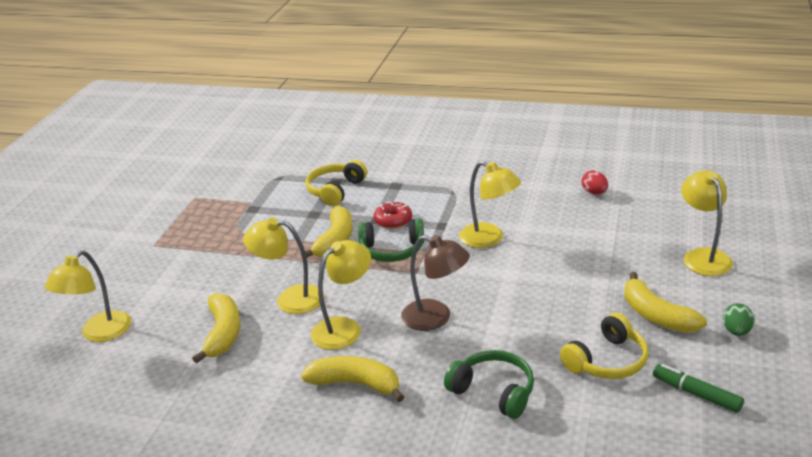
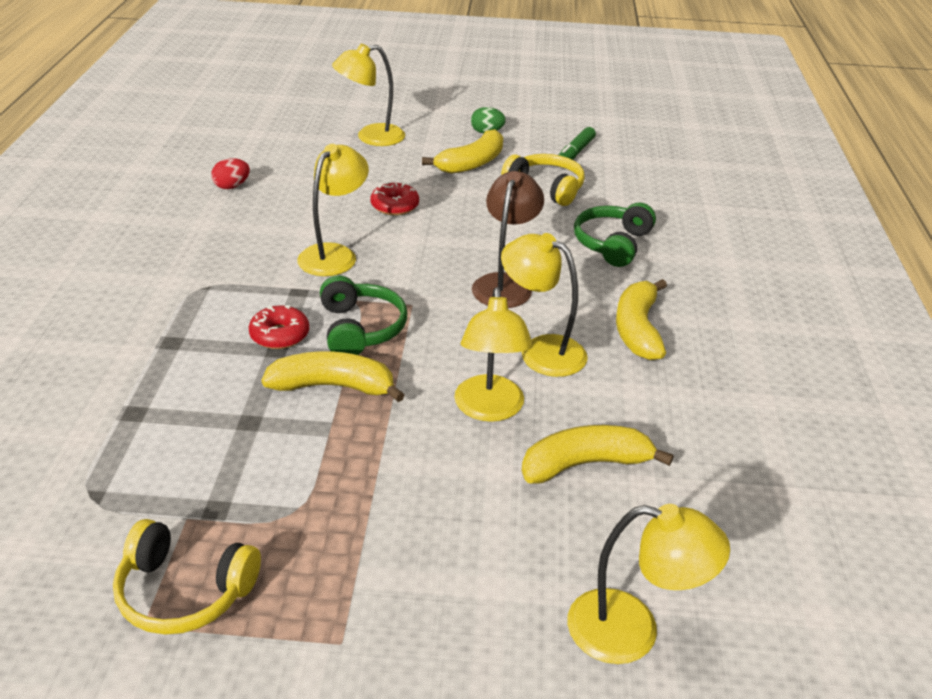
camera: 105 degrees left, 5 degrees up
(335, 190) = (169, 408): yellow headphones -> yellow headphones (184, 592)
(565, 267) = (394, 206): none -> red donut

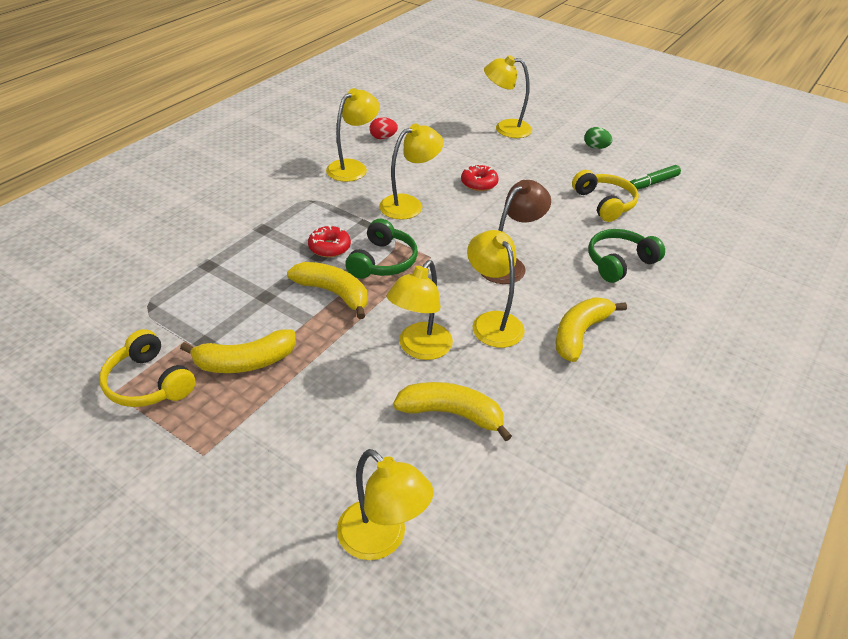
camera: 30 degrees right, 5 degrees up
(224, 232) = (353, 167): none -> yellow lamp
(472, 163) = (563, 168): yellow banana -> yellow banana (245, 362)

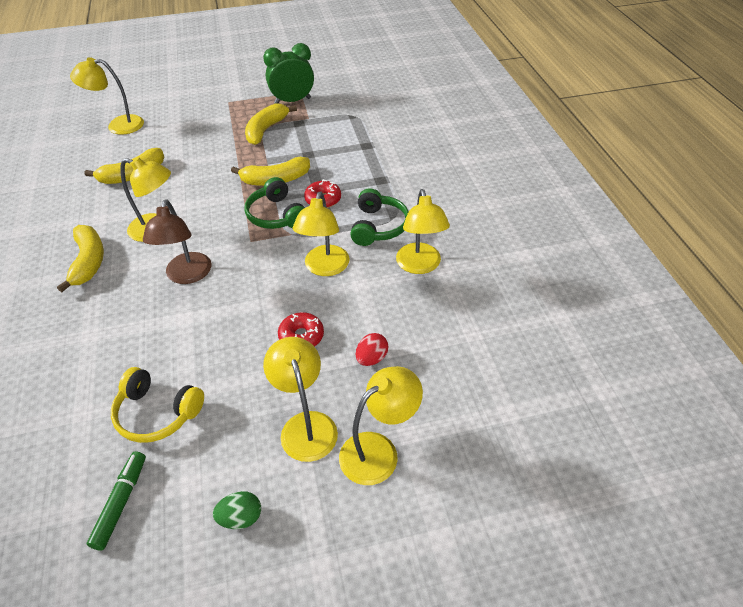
camera: 135 degrees right, 5 degrees up
(148, 383) = (292, 101): yellow headphones -> green clock
(383, 138) = (458, 318): red egg -> red egg (371, 358)
(419, 348) = (185, 188): yellow lamp -> yellow lamp (306, 425)
(619, 262) = (95, 345): green headphones -> green headphones (378, 226)

